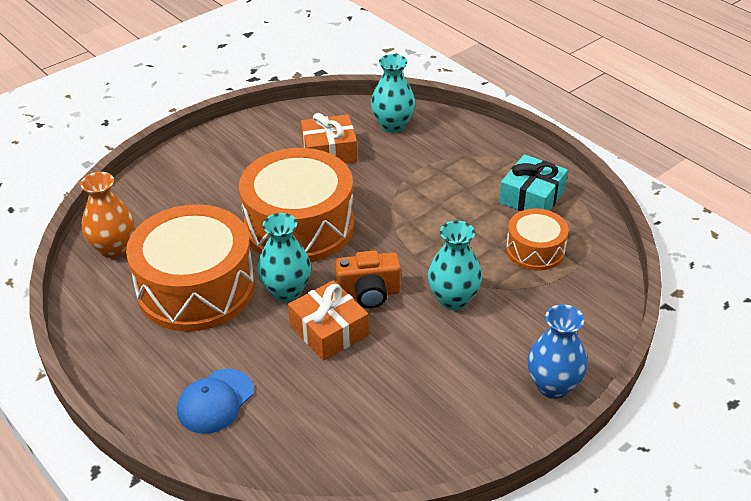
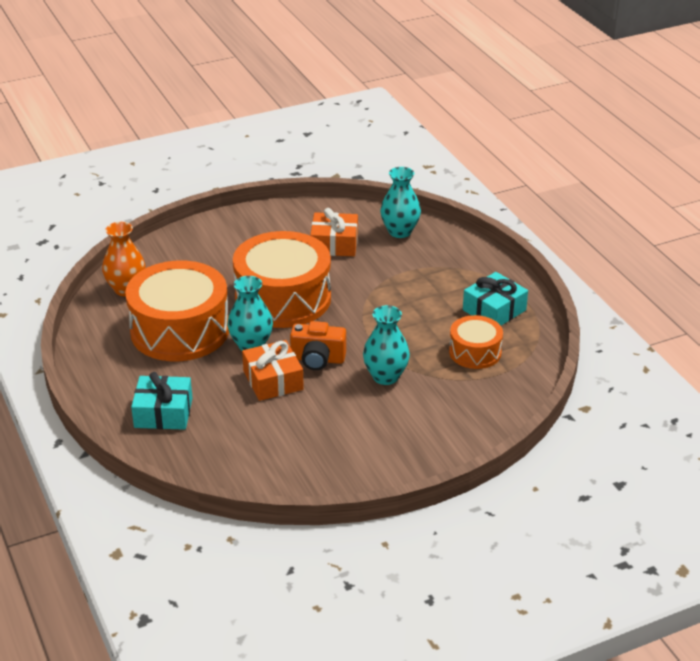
camera: 15 degrees right, 5 degrees down
(215, 401) = (163, 413): blue cap -> turquoise gift
(553, 386) = (436, 454): blue vase -> none

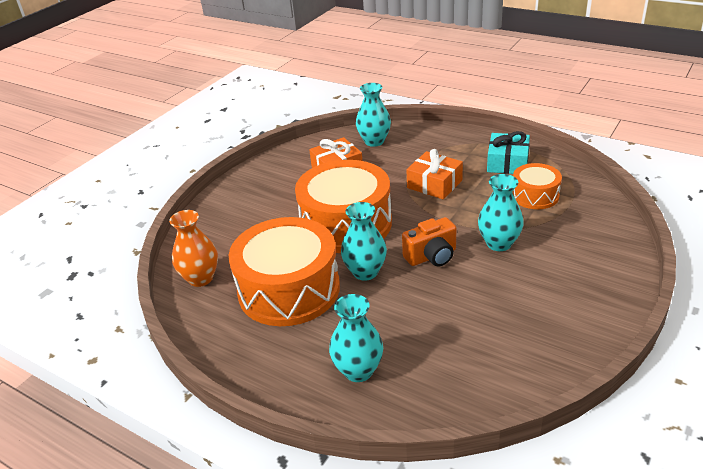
camera: 30 degrees left, 0 degrees up
(163, 413) = (358, 370): turquoise gift -> turquoise vase
(273, 380) = (418, 291): orange gift -> orange gift (434, 184)

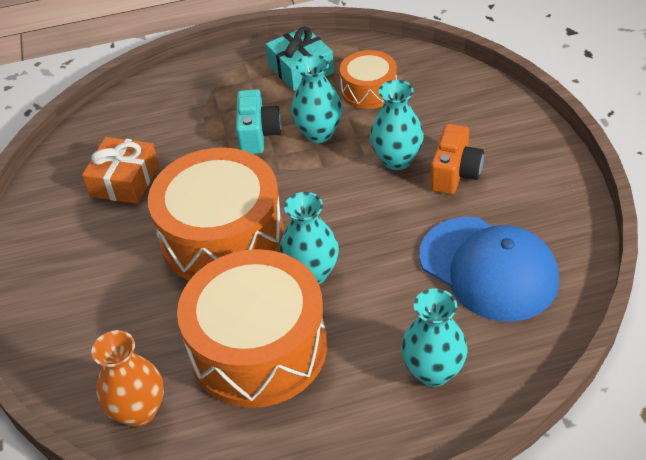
camera: 45 degrees left, 10 degrees up
(374, 141) = (125, 123): turquoise vase -> turquoise vase (319, 133)
(431, 256) = (354, 213): orange camera -> orange camera (455, 173)
(434, 184) = (258, 135): orange gift -> turquoise camera
(471, 340) = (488, 268): none -> blue cap

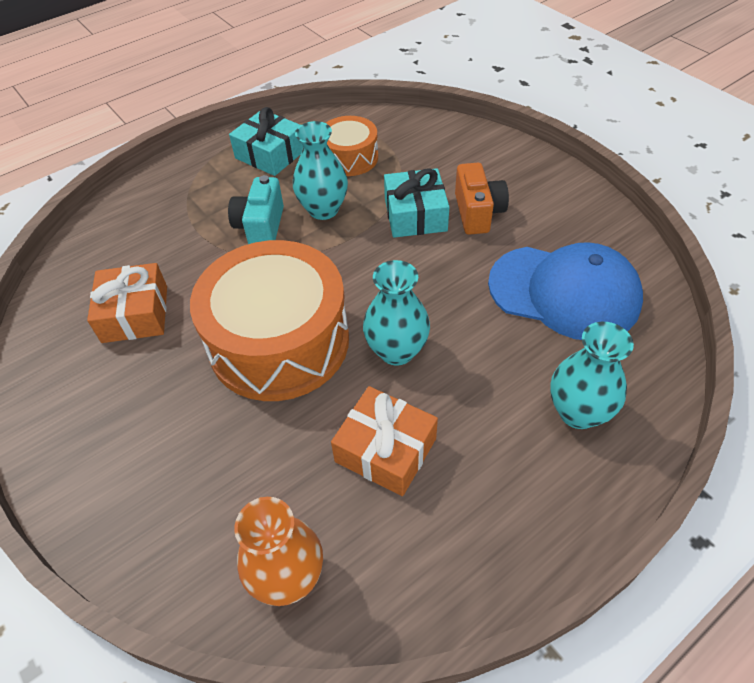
camera: 25 degrees left, 5 degrees up
(258, 135) = (261, 227): turquoise camera -> turquoise camera turned 150 degrees counterclockwise
(258, 347) = (385, 450): orange drum -> orange gift
(397, 160) = (415, 215): turquoise vase -> turquoise gift

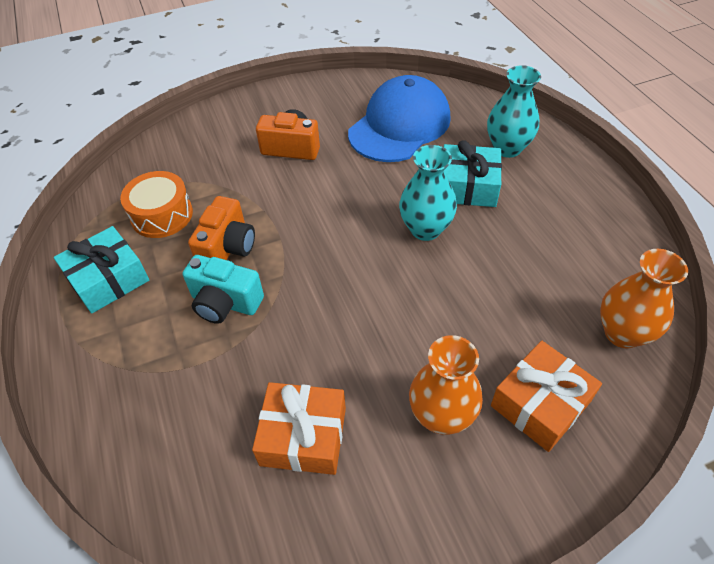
camera: 75 degrees left, 0 degrees up
(161, 408) = (441, 416): none -> orange vase
(279, 341) = (388, 308): orange drum -> none
(323, 209) = (228, 248): turquoise vase -> orange camera
(385, 450) = (520, 254): orange gift -> orange gift (540, 404)
(415, 215) = (272, 185): turquoise gift -> turquoise gift (467, 186)

